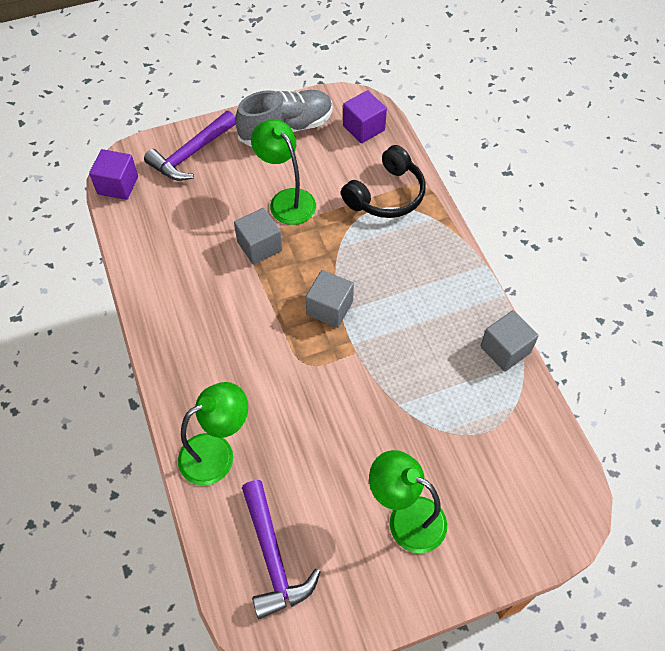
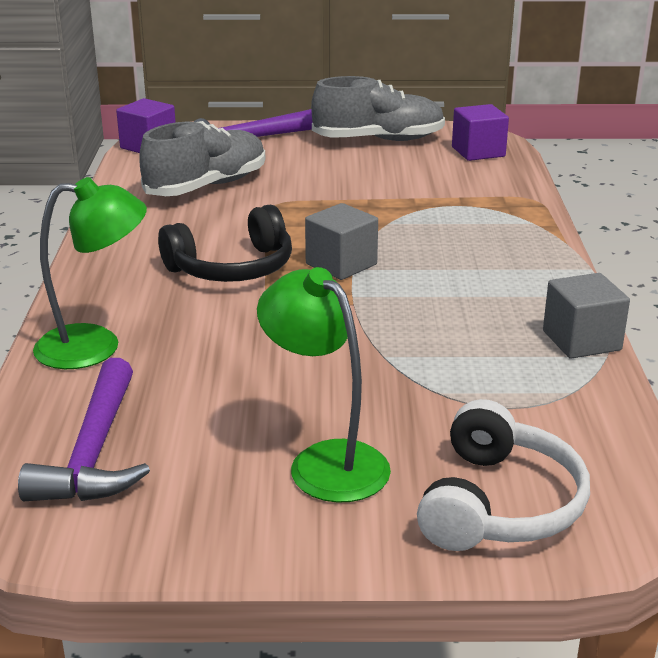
camera: 20 degrees right, 30 degrees down
(191, 233) = (206, 186): none -> grey shoe
(259, 246) = (283, 207): grey cube -> none
(286, 200) = (343, 183): green lamp -> none
(386, 195) = (478, 198): black headphones -> black headphones (232, 268)
(510, 522) = (499, 504): none -> white headphones

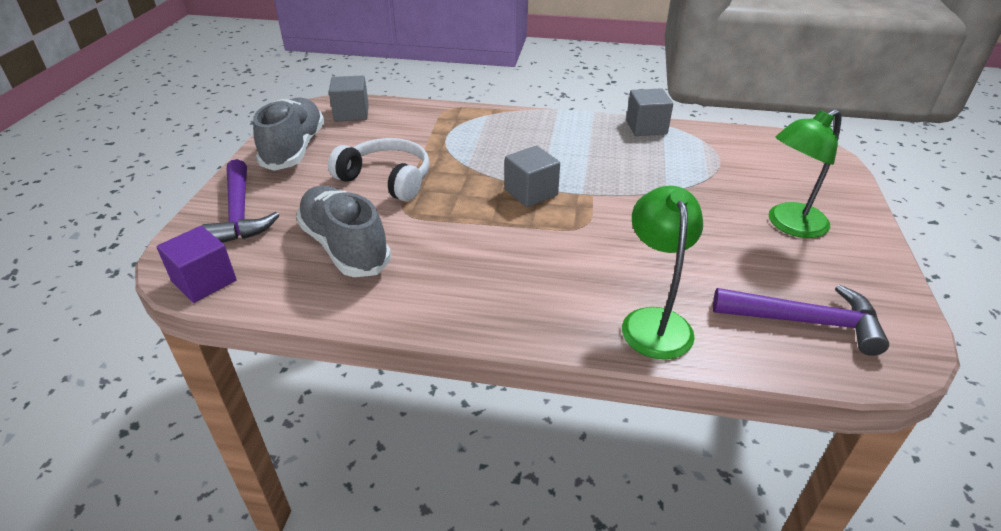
camera: 80 degrees left, 10 degrees up
(232, 268) = (525, 243): black headphones -> none
(478, 152) = (351, 113): purple cube -> grey cube
(499, 504) = (812, 177): white headphones -> white headphones (386, 179)

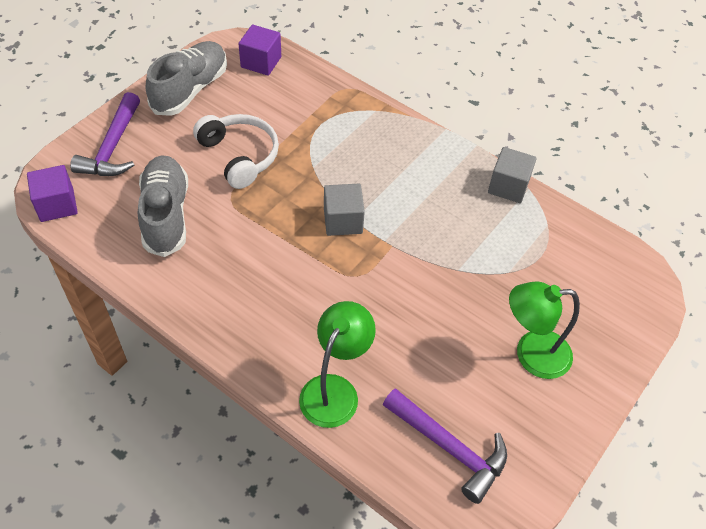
camera: 25 degrees right, 15 degrees up
(351, 113) = (261, 62): grey cube -> purple cube

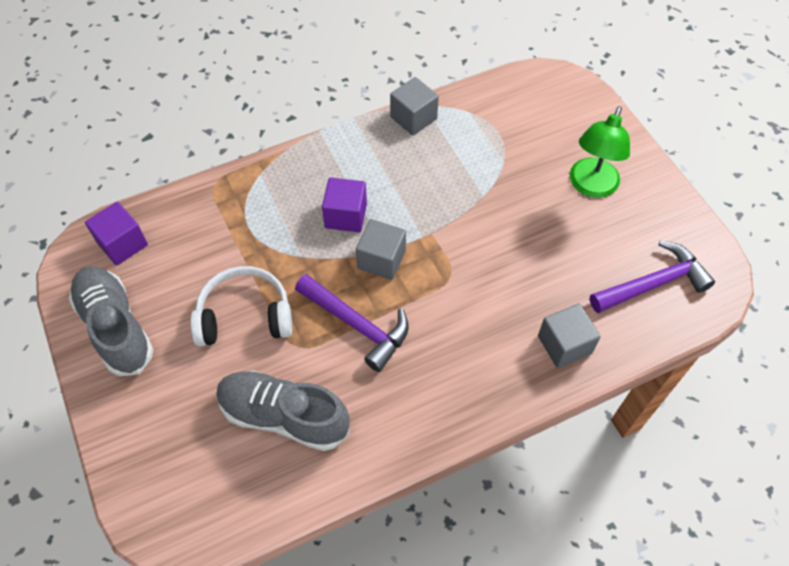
camera: 60 degrees left, 5 degrees up
(57, 205) = (202, 528): purple cube -> purple cube (346, 215)
(112, 147) = (151, 439): purple hammer -> purple hammer (357, 325)
(335, 390) = (564, 345): green lamp -> grey cube

